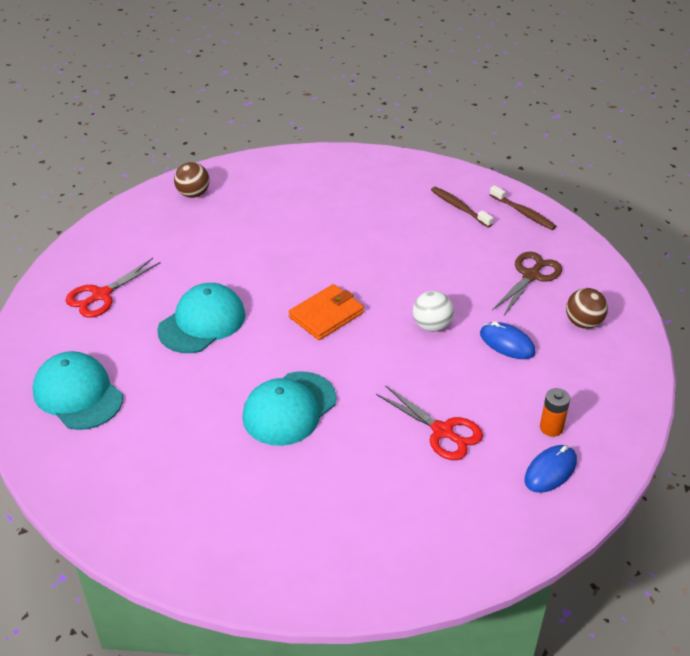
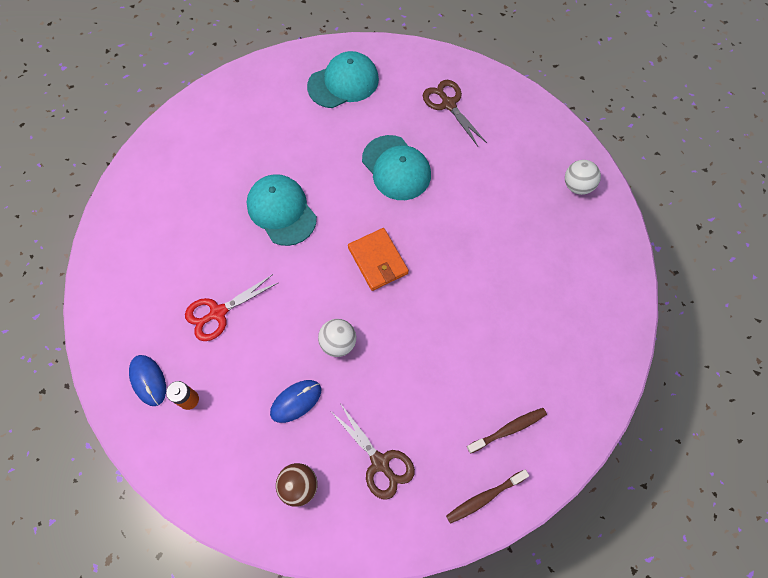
camera: 105 degrees right, 25 degrees up
(101, 295) = (448, 104): red scissors -> brown scissors
(193, 194) = (577, 186): brown ball -> white ball

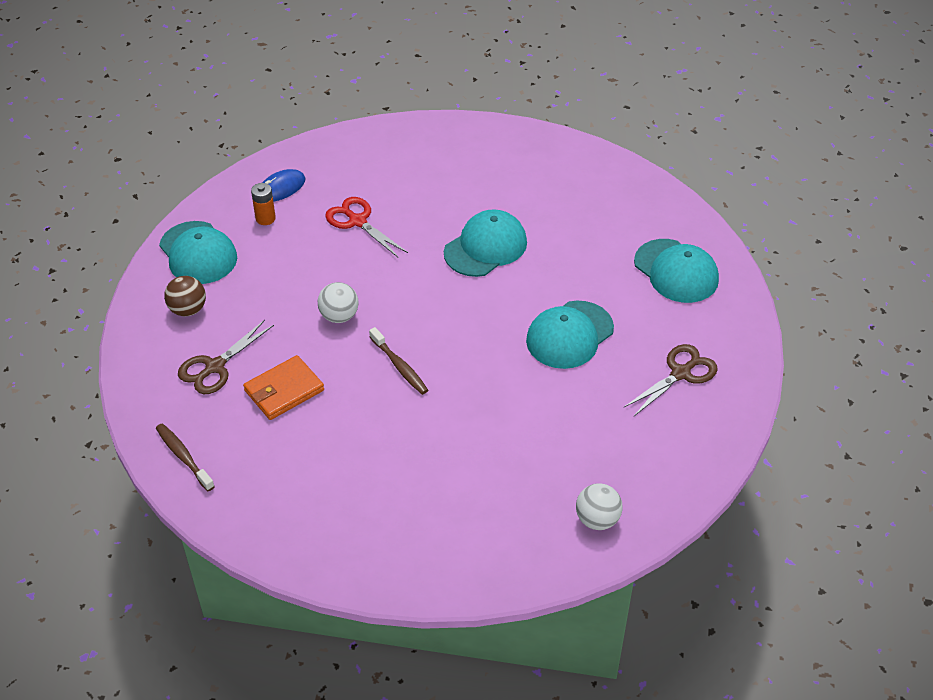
camera: 80 degrees right, 20 degrees down
(221, 472) = (198, 253): none -> turquoise cap
(296, 401) = (272, 294): blue mouse -> none
(378, 260) = (443, 335): orange wallet -> orange wallet (284, 390)
(508, 429) = (259, 471): brown toothbrush -> brown toothbrush (399, 366)

